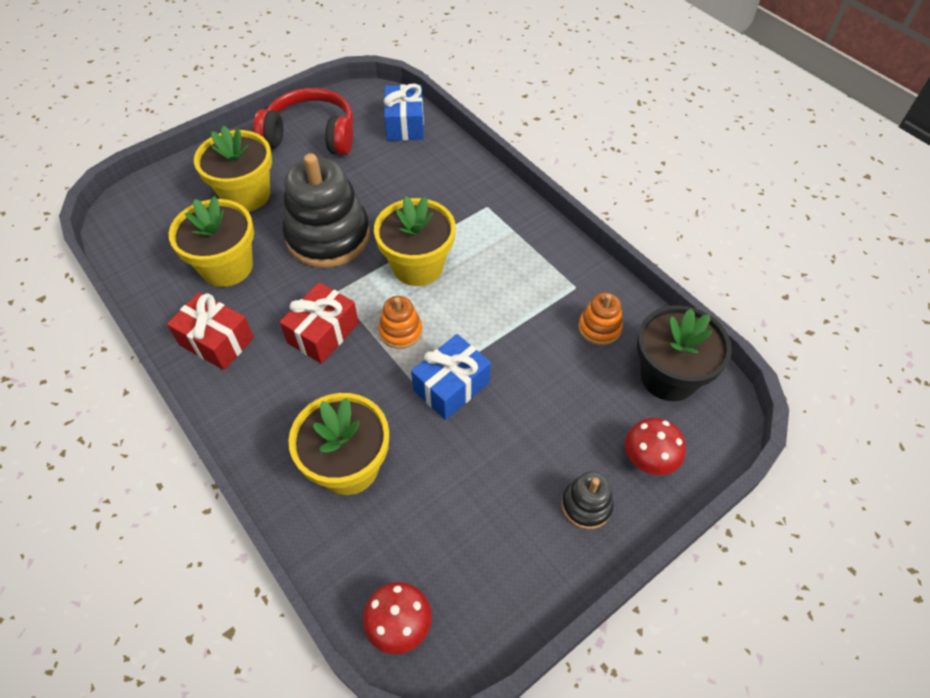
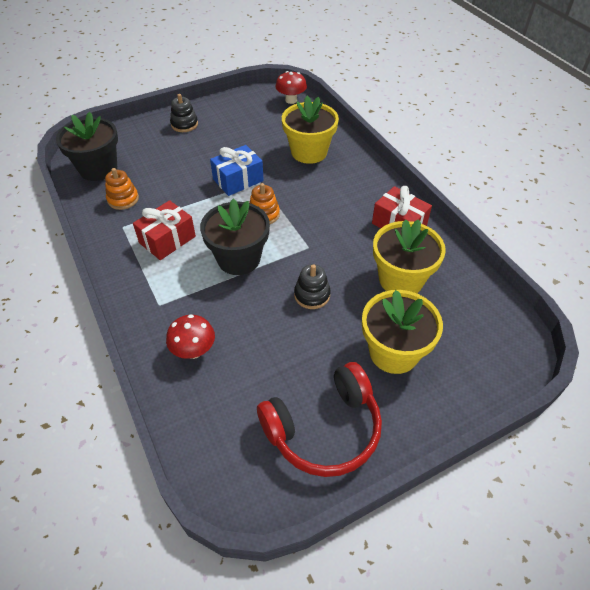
camera: 170 degrees left, 5 degrees down
(311, 135) = (324, 429): red headphones -> red headphones turned 45 degrees counterclockwise
(323, 333) = (320, 220): red gift -> red gift (167, 240)
(328, 236) = (312, 295): black stacking toy -> black stacking toy, size x0.47
(405, 124) = (208, 429): blue gift -> none
(418, 266) = (239, 259): yellow flower pot -> black flower pot
(648, 459) = (139, 136): red mushroom -> red mushroom (194, 351)

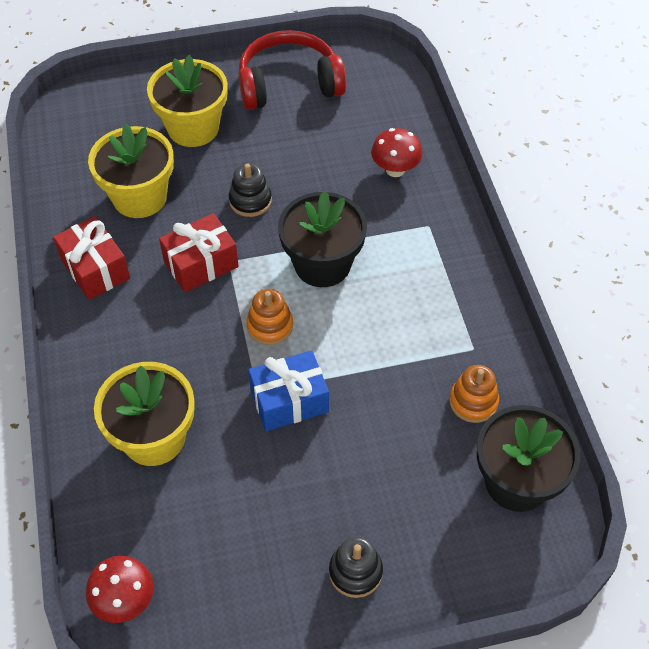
camera: 165 degrees left, 5 degrees up
(167, 240) = (411, 313): red gift -> red gift (201, 264)

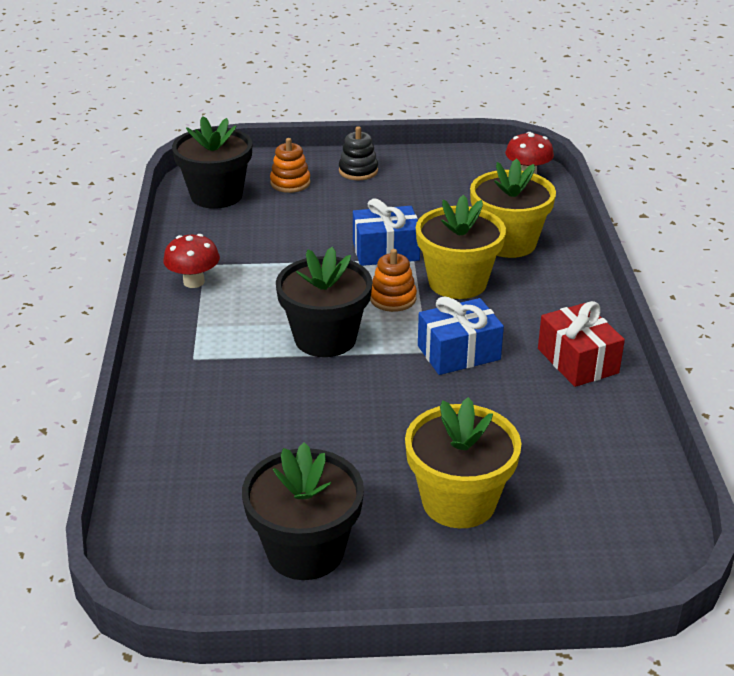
camera: 170 degrees left, 20 degrees down
(139, 197) = (531, 424): yellow flower pot -> yellow flower pot (457, 282)
(201, 264) = (458, 353): red gift -> blue gift
(250, 201) = (393, 405): black stacking toy -> none
(289, 83) = (305, 550): red headphones -> black flower pot
(395, 169) = (203, 418): red mushroom -> red mushroom (194, 282)
(473, 401) = (224, 235): orange stacking toy -> orange stacking toy (290, 183)

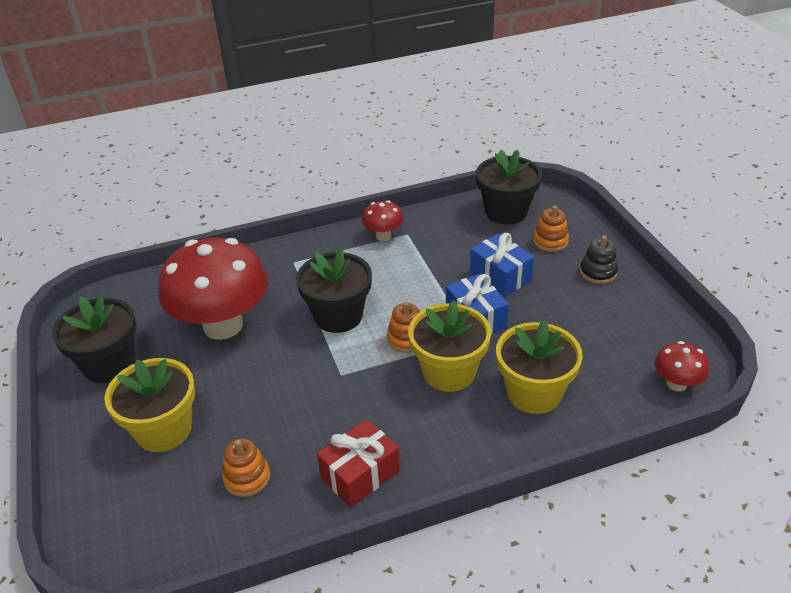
camera: 75 degrees right, 5 degrees up
(286, 433) = (223, 325): none -> red mushroom
(458, 353) = (345, 393): blue gift -> blue gift (500, 276)
(558, 439) = (247, 477): none -> orange stacking toy

